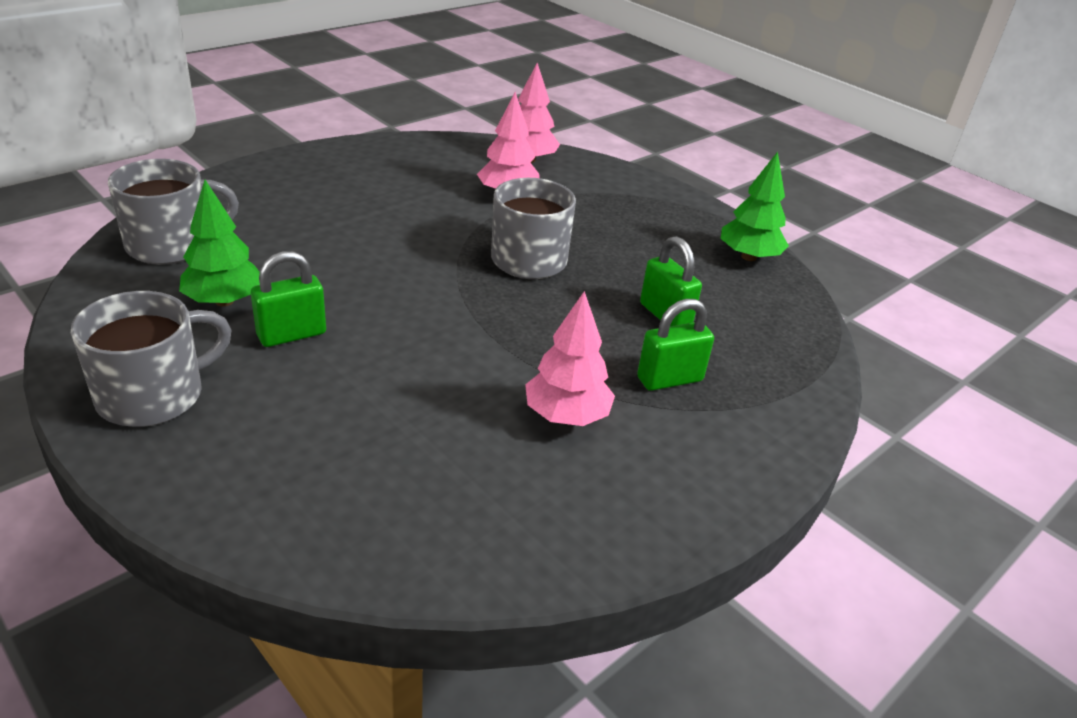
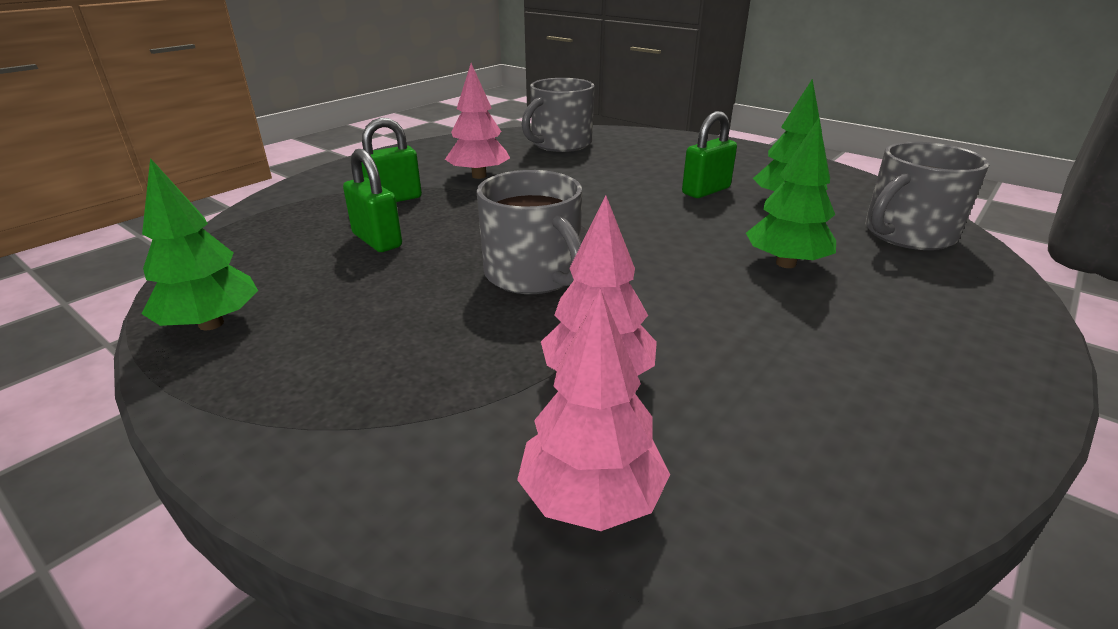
camera: 175 degrees right, 5 degrees down
(153, 395) = (748, 159): grey mug -> grey mug (560, 144)
(320, 236) = (786, 263): none -> green tree

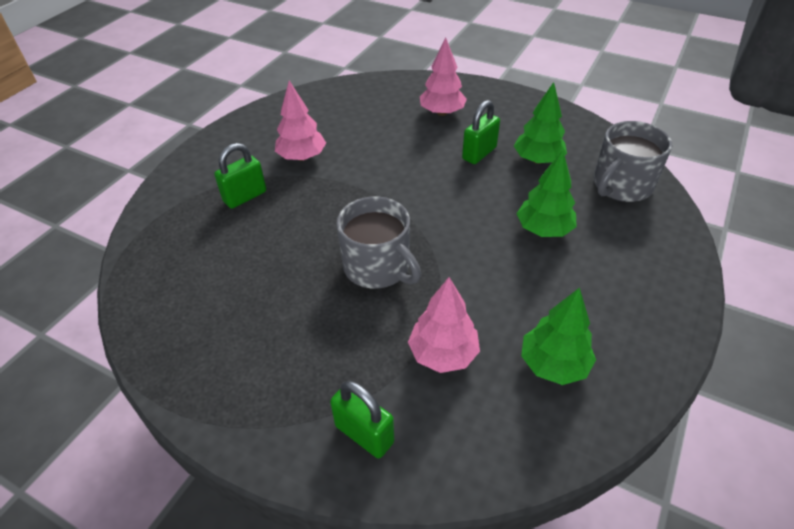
camera: 10 degrees left, 15 degrees up
(211, 324) = (174, 351): green tree -> green tree (553, 364)
(377, 240) = (253, 247): green padlock -> green padlock (364, 434)
(560, 144) = (354, 104): grey mug -> none
(591, 498) = (460, 443): pink tree -> pink tree (442, 112)

